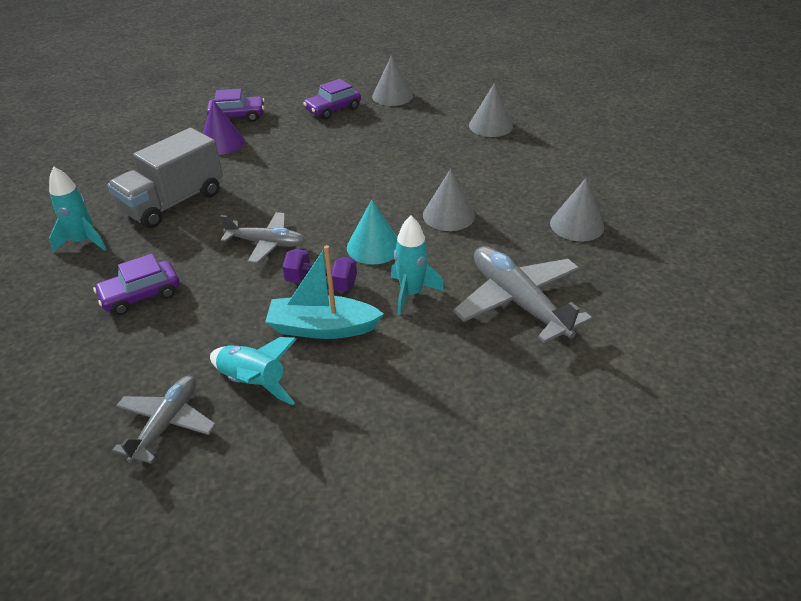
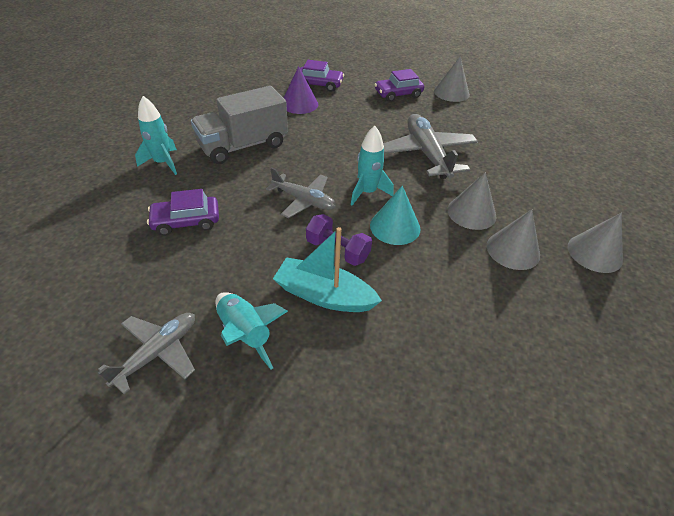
camera: 15 degrees right, 5 degrees up
(411, 293) = (415, 282): turquoise rocket -> turquoise rocket (367, 192)
(490, 125) = (532, 136): grey cone -> grey cone (513, 250)
(518, 302) = (516, 320): grey plane -> grey plane (427, 154)

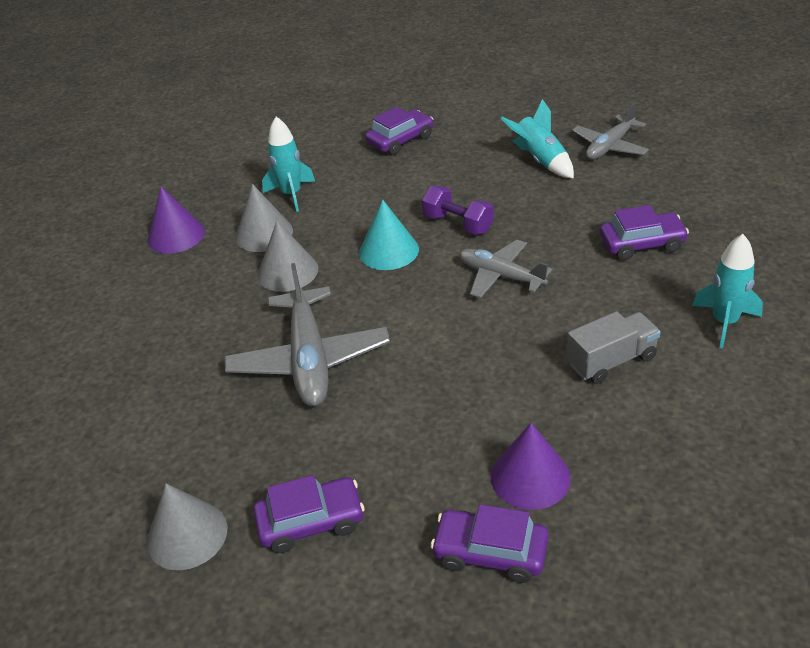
camera: 170 degrees left, 5 degrees down
(243, 146) = (611, 361): grey truck -> grey truck, size x0.61
(324, 295) = (472, 187): turquoise boat -> none
(367, 192) = (415, 291): turquoise rocket -> turquoise rocket (291, 194)
(417, 388) = (400, 140): none -> purple car
(594, 253) = (176, 235): grey cone -> purple cone

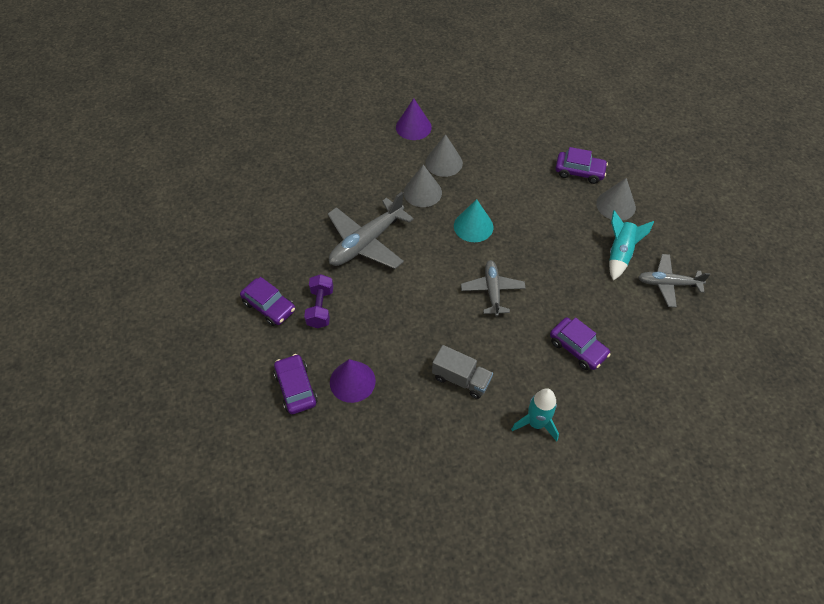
camera: 50 degrees right, 15 degrees up
(187, 535) = (234, 264): grey cone -> grey cone (615, 205)
(291, 194) = (485, 153): turquoise rocket -> none
(458, 224) = (522, 245): purple dumbbell -> purple dumbbell (320, 308)

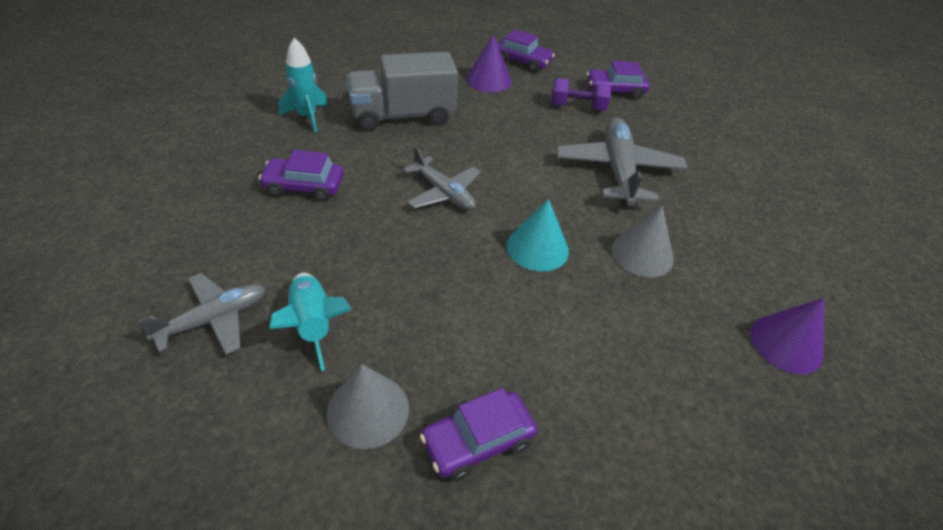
camera: 135 degrees right, 10 degrees down
(320, 308) = (577, 107): purple dumbbell -> purple dumbbell turned 45 degrees counterclockwise
(444, 162) = (675, 312): grey cone -> none
(461, 379) = (402, 116): grey truck -> grey truck, size x1.64

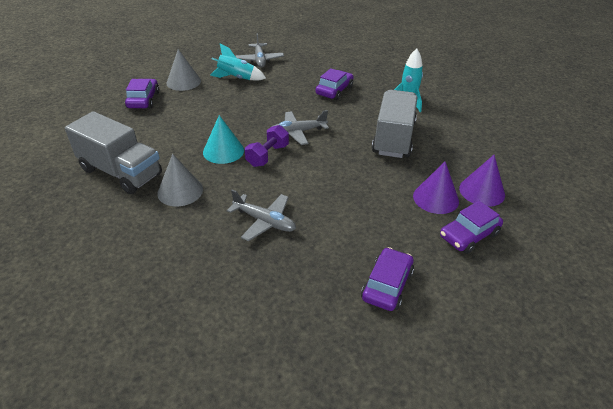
camera: 120 degrees right, 5 degrees down
(577, 107) = (367, 239): purple dumbbell -> purple dumbbell (267, 155)
(617, 170) = (264, 221): grey plane -> grey plane, size x0.63
(671, 337) = (121, 172): none -> grey truck
(786, 343) = (65, 216): purple cone -> purple cone (482, 191)

